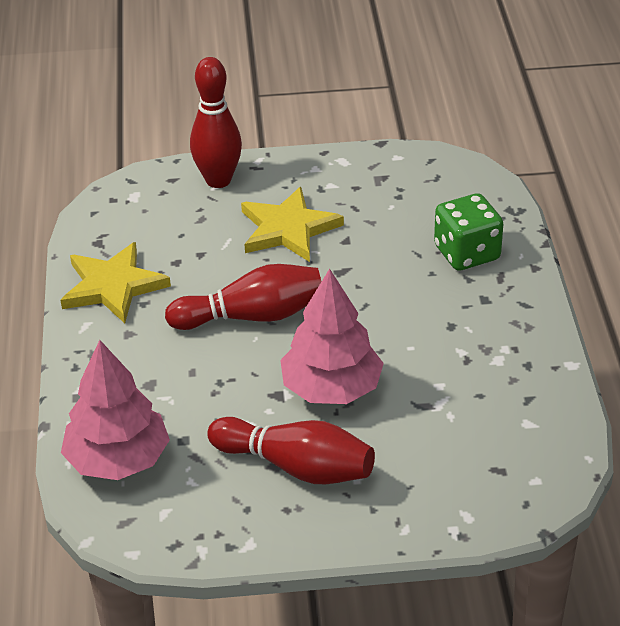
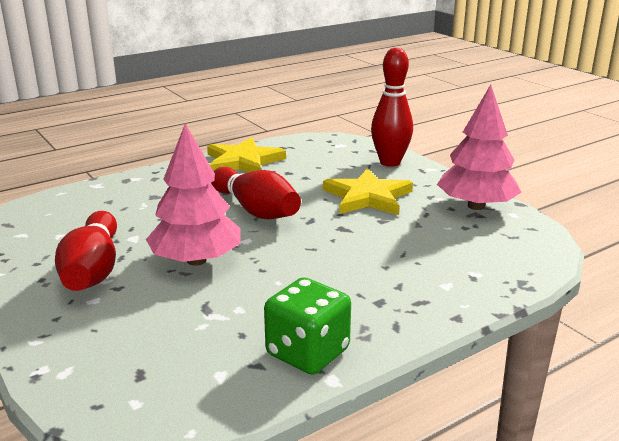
camera: 60 degrees right, 15 degrees down
(118, 460) = (70, 206): pink tree -> pink tree (476, 206)
(467, 253) = (431, 276): green dice -> green dice (307, 352)

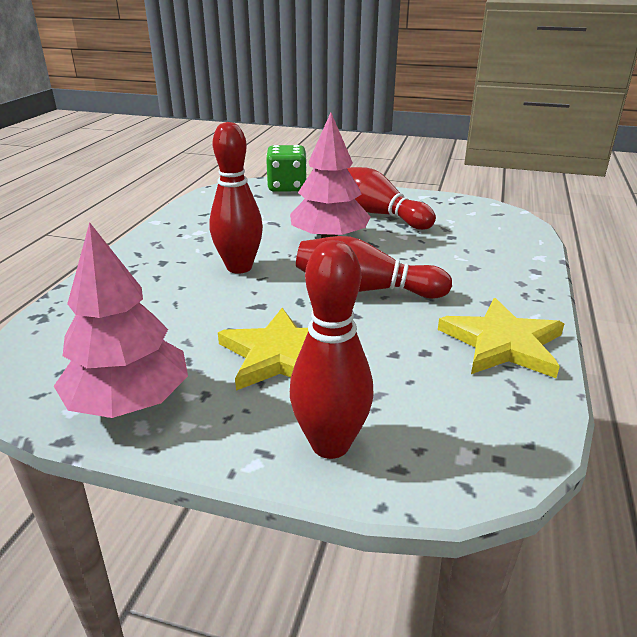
camera: 140 degrees right, 5 degrees up
(307, 352) = (182, 225): green dice -> green dice (287, 187)
(317, 264) = (239, 267): none -> red bowling pin

